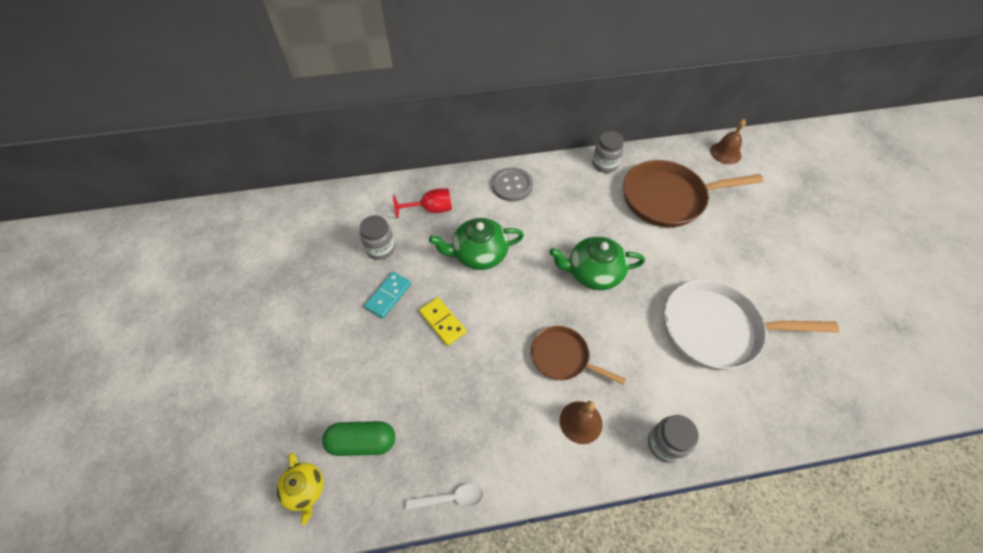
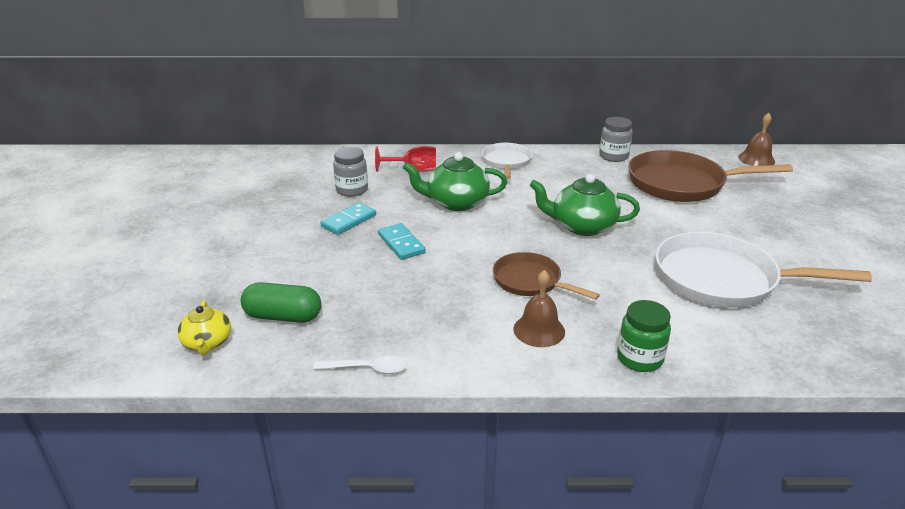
camera: 10 degrees right, 25 degrees down
(442, 322) = (401, 243): yellow domino -> turquoise domino
(512, 185) = (506, 162): grey button -> white pan
(665, 444) = (639, 358): grey jar -> green jar

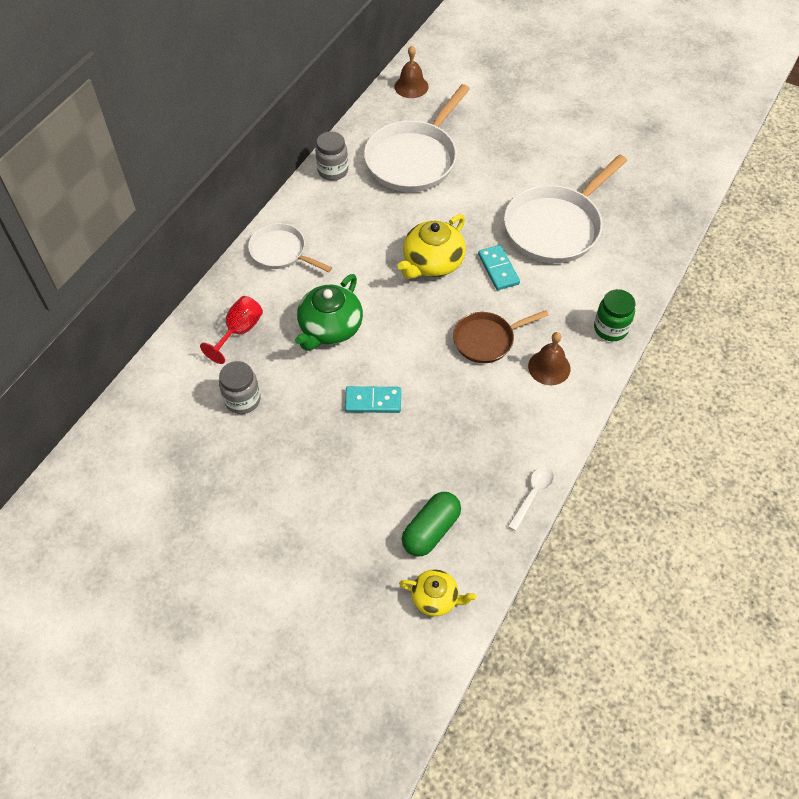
camera: 60 degrees left, 25 degrees up
(348, 221) = (303, 425): turquoise domino -> turquoise domino (498, 269)
(582, 226) = (432, 263): green teapot -> yellow teapot
(681, 184) = (414, 159): brown pan -> white pan

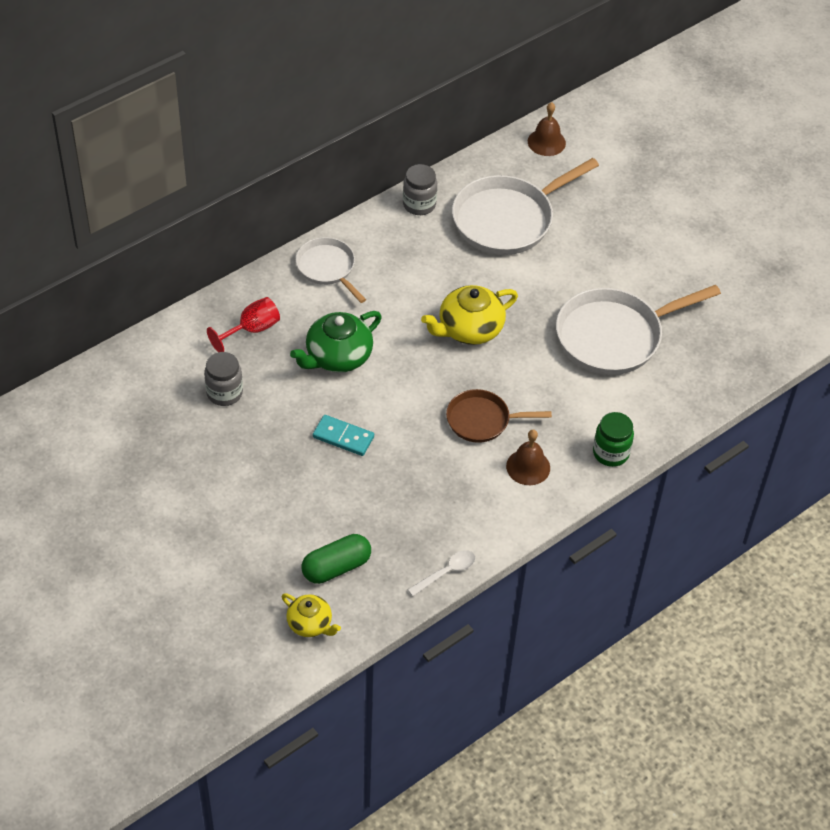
camera: 20 degrees right, 5 degrees down
(498, 269) = (531, 357): turquoise domino -> none

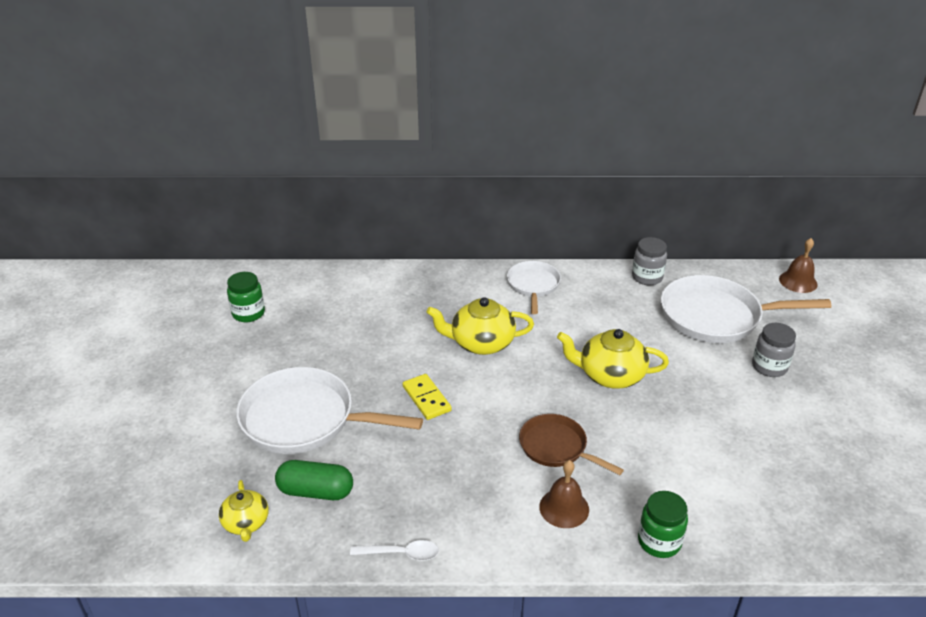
camera: 40 degrees right, 15 degrees down
(93, 446) = (248, 313): none -> green jar
(224, 393) = (372, 326): grey jar -> grey jar (769, 367)
(251, 330) = (436, 297): red goblet -> none
(337, 357) = (481, 343): green teapot -> yellow teapot
(343, 437) = (426, 398): turquoise domino -> yellow domino
(614, 336) = (747, 445): white pan -> white pan (304, 419)

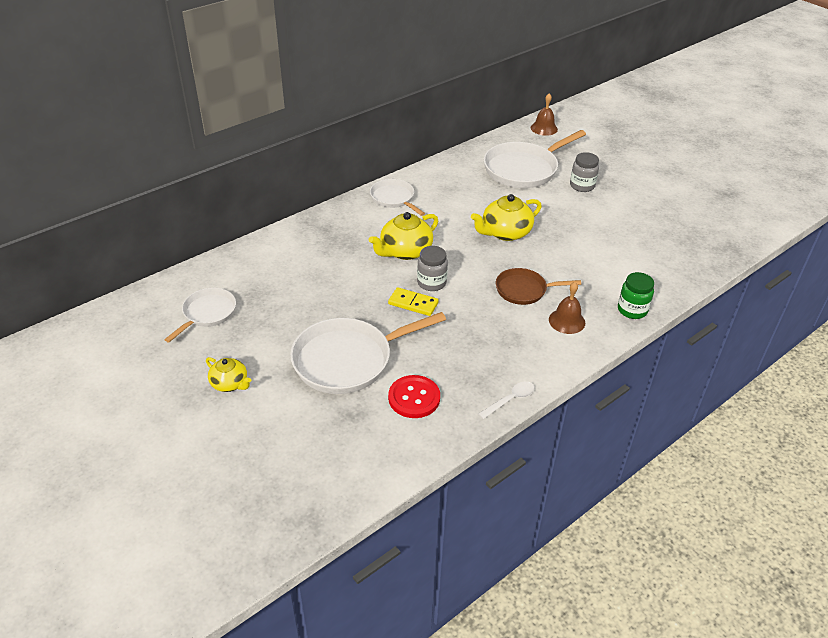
camera: 40 degrees left, 5 degrees up
(246, 523) = (393, 444): yellow teapot -> yellow teapot (230, 383)
(248, 313) = (207, 313): green jar -> white pan
(316, 491) = (414, 398): green capsule -> red button
(647, 277) = (458, 162): grey jar -> grey jar (431, 283)

